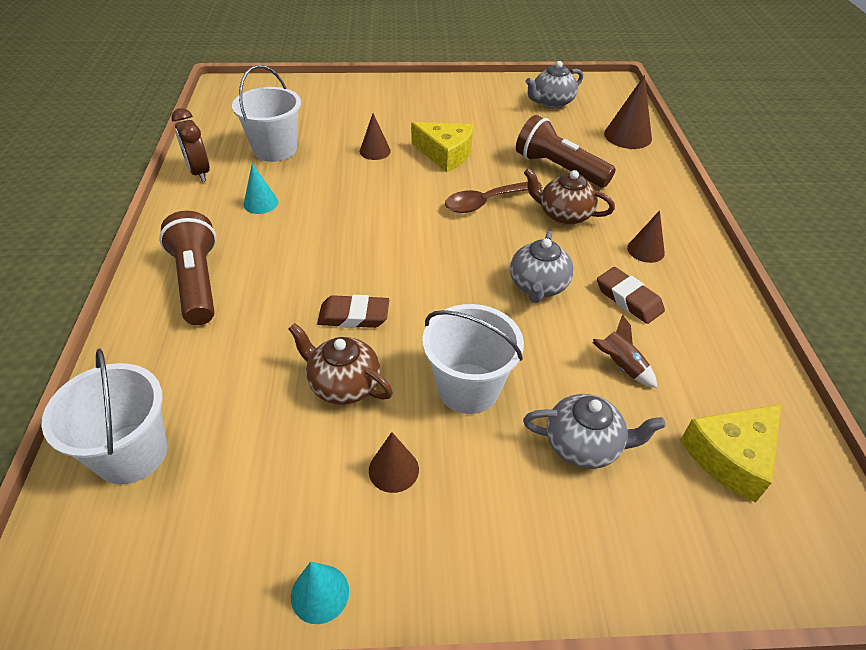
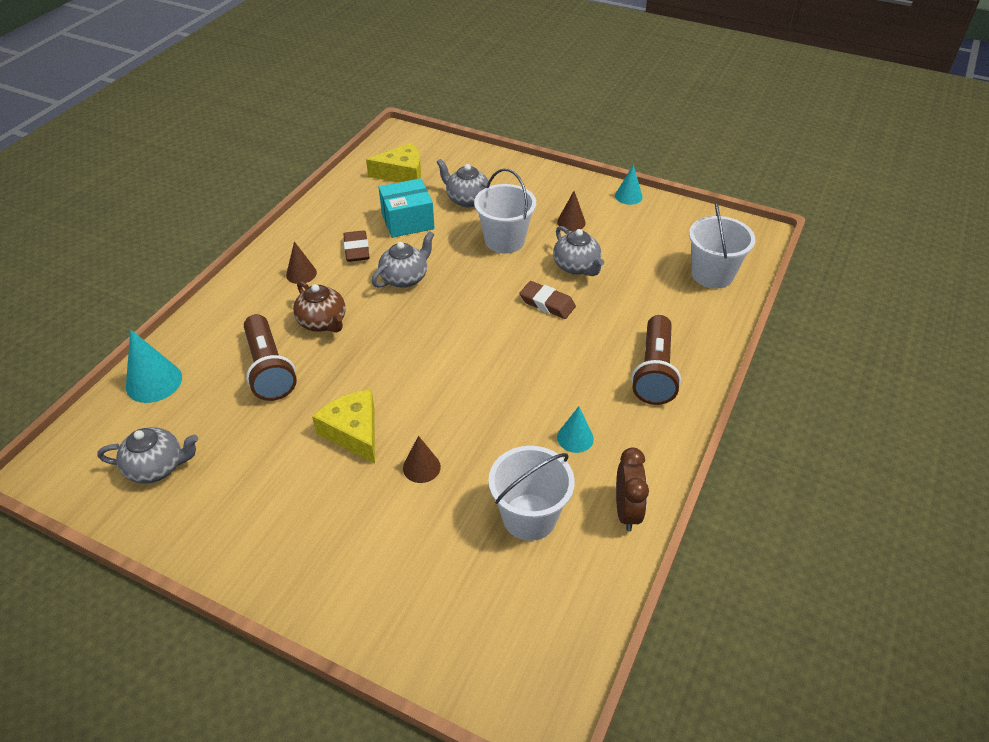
camera: 150 degrees left, 0 degrees up
(343, 384) = (576, 266): brown teapot -> grey teapot
(486, 202) = (371, 358): brown spoon -> none
(620, 366) = (407, 221): brown rocket -> turquoise box
(627, 136) = (154, 382): brown cone -> turquoise cone

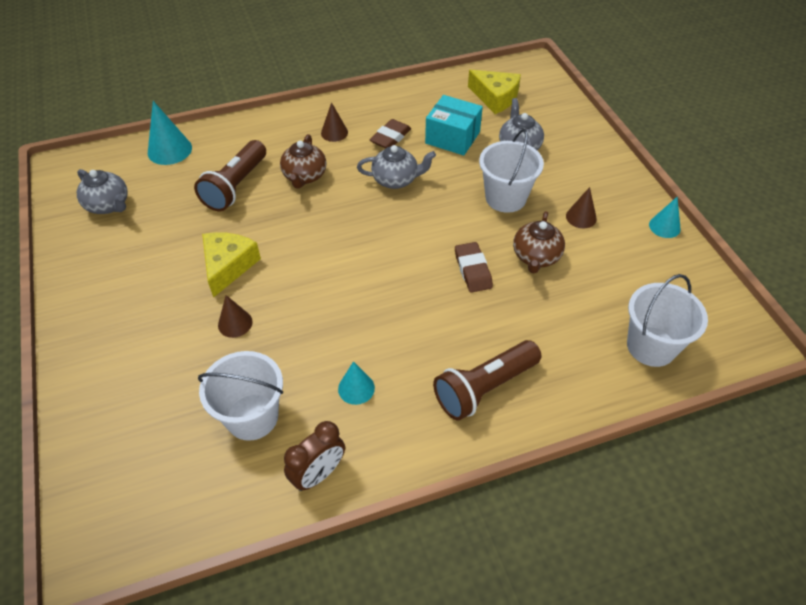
camera: 45 degrees right, 5 degrees up
(576, 266) = (536, 257): grey teapot -> brown teapot

